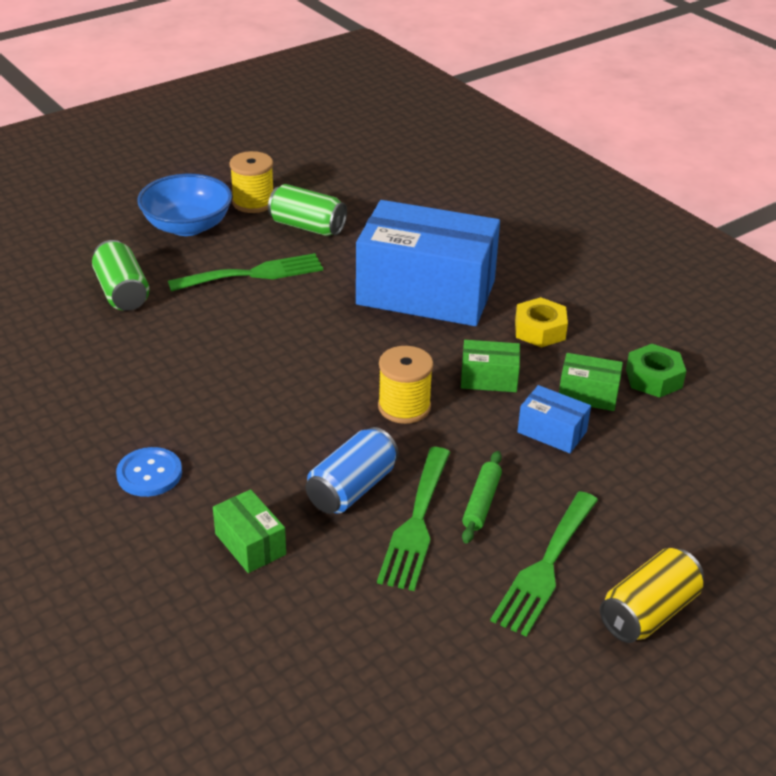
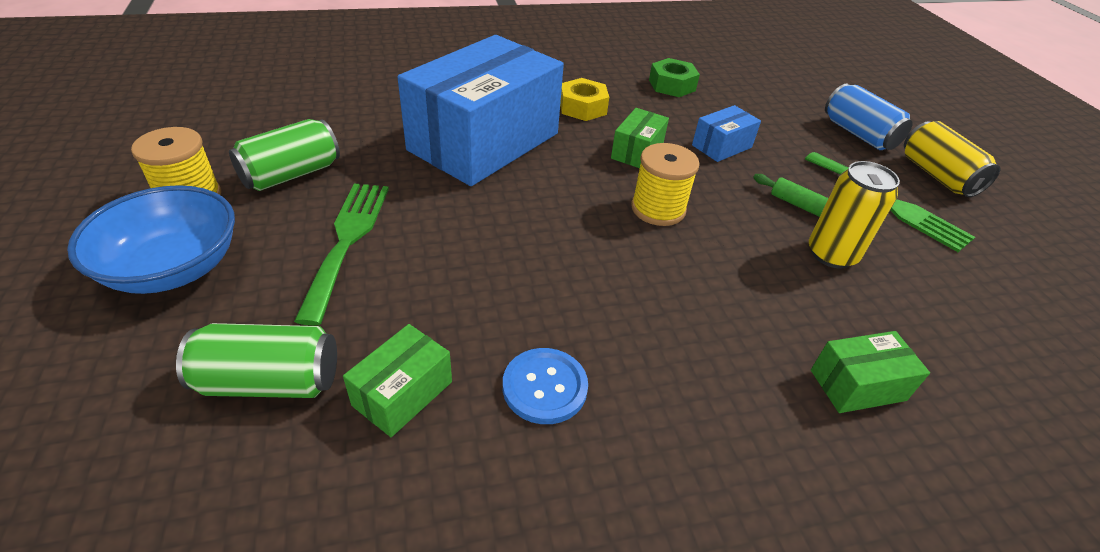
camera: 70 degrees left, 5 degrees up
(149, 474) = (713, 453): blue button -> blue button (544, 387)
(352, 488) = (775, 280): blue can -> blue can (858, 134)
(416, 523) = (831, 254): green fork -> yellow can
(588, 394) = (679, 116): green box -> green box (402, 393)

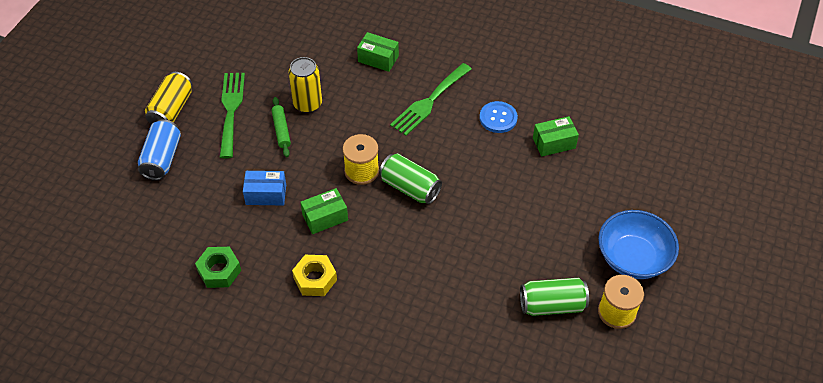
camera: 140 degrees left, 10 degrees up
(270, 381) = (603, 173): green can -> green can (410, 187)
(347, 240) = (541, 233): green fork -> green fork (429, 102)
(484, 142) = (414, 276): blue box -> none

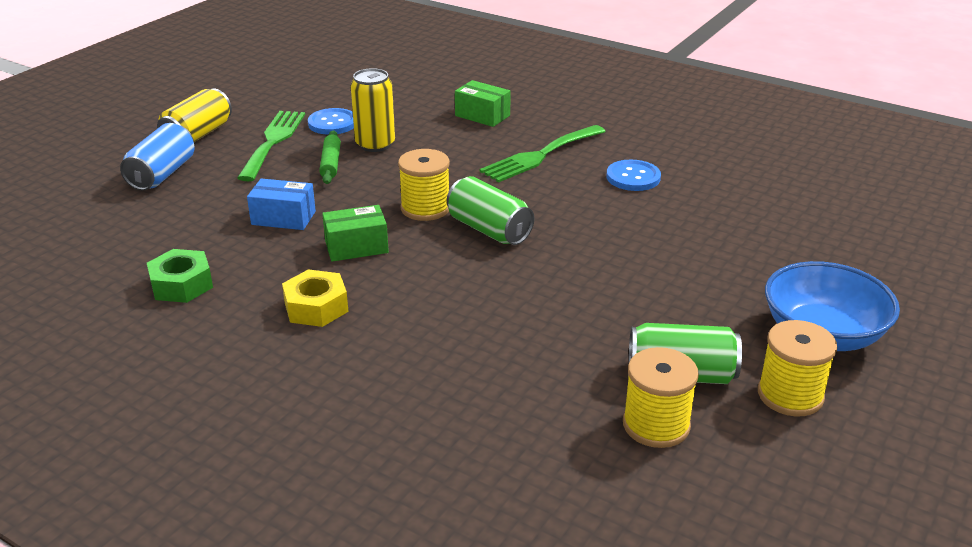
camera: 10 degrees right, 20 degrees down
(269, 82) = (332, 123): none -> blue button
(542, 347) = (656, 425): none -> yellow spool
(554, 143) = (710, 206): green box -> none

